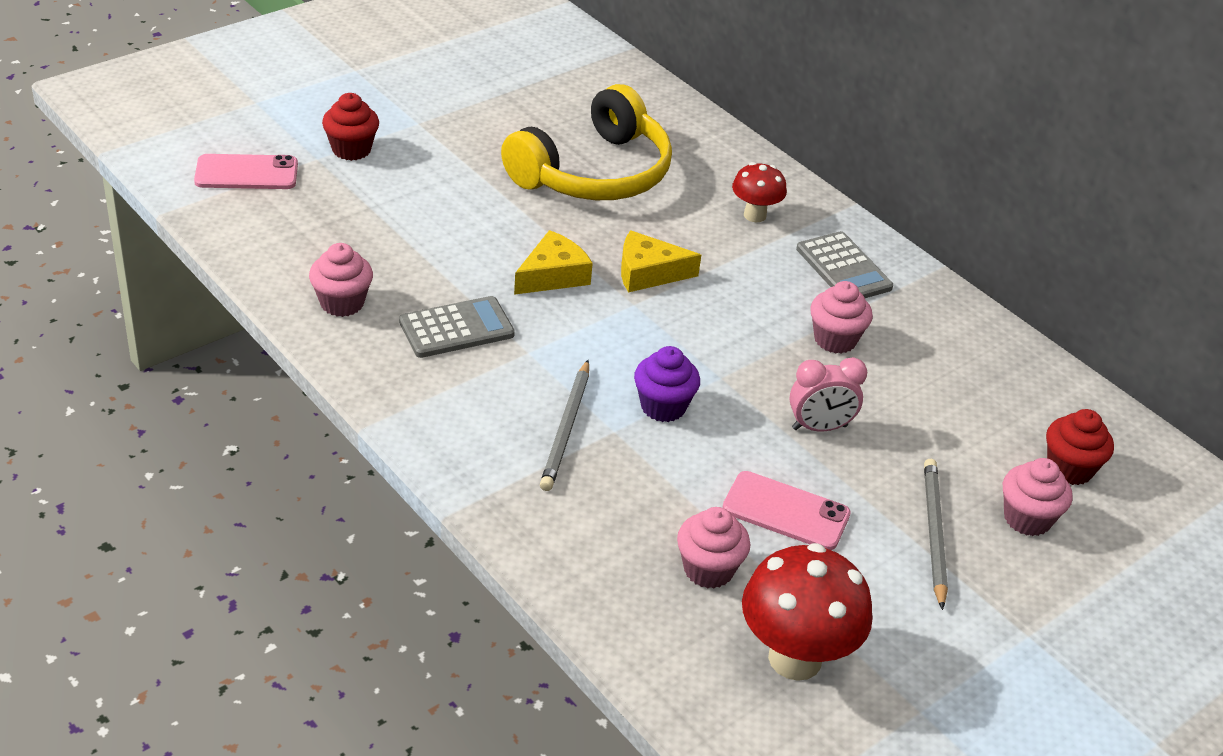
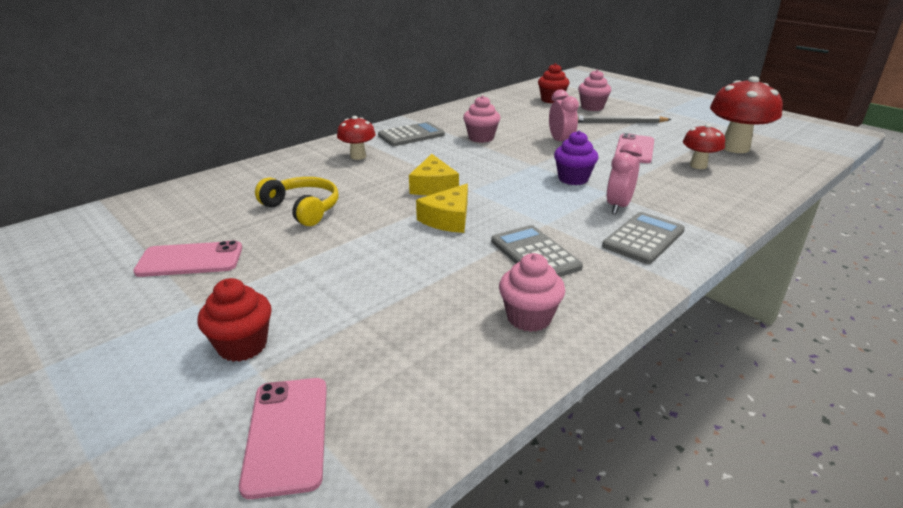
camera: 90 degrees left, 10 degrees down
(474, 426) = (643, 238): none -> grey calculator
(493, 113) = (190, 260): none -> pink phone
(553, 275) = (448, 219): yellow cheese -> yellow cheese turned 105 degrees counterclockwise
(566, 428) = (618, 206): grey pencil -> pink clock
(594, 173) = (303, 209): yellow headphones -> yellow headphones, size x0.58
(708, 569) = (698, 166): pink cupcake -> red mushroom

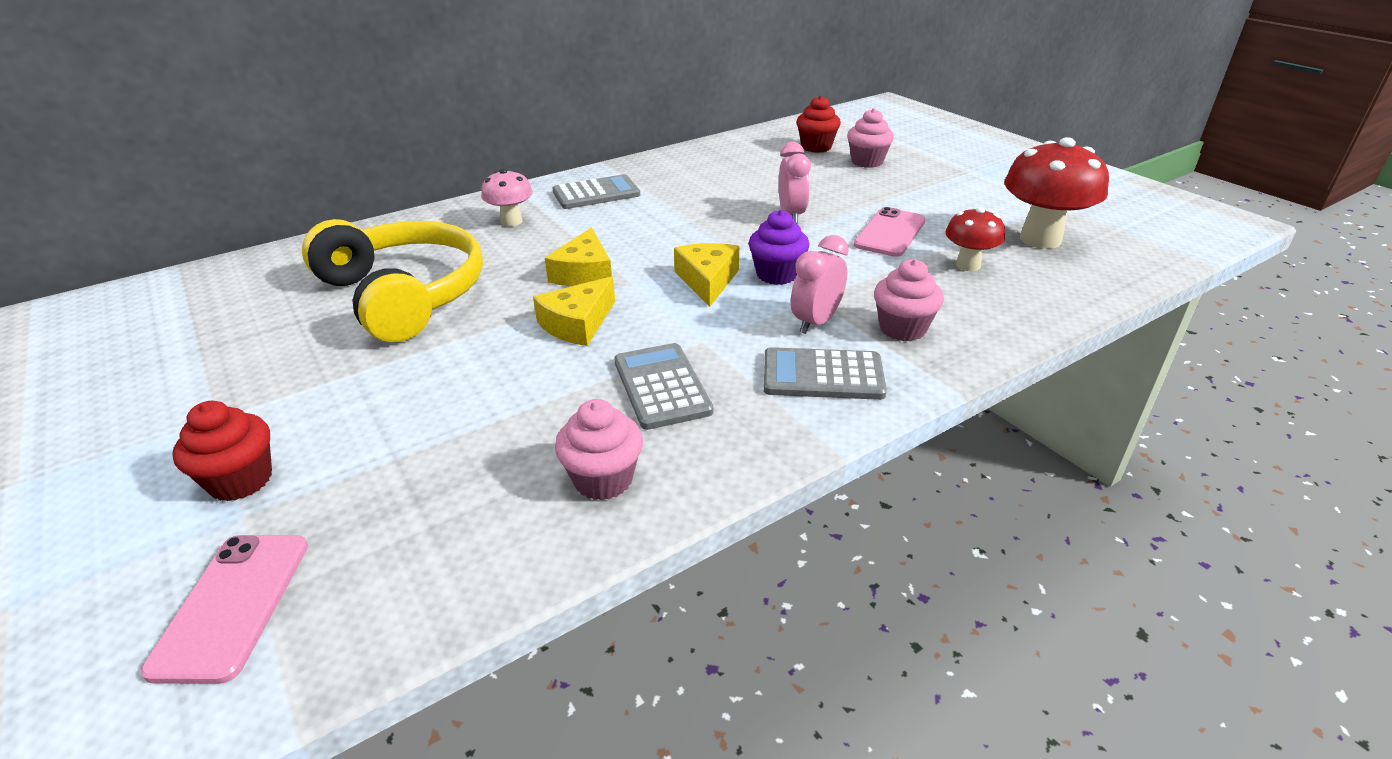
camera: 10 degrees right, 5 degrees up
(190, 260) = (239, 357): pink phone -> none
(303, 209) = (405, 295): yellow headphones -> yellow headphones, size x1.74
(358, 156) = (511, 222): red mushroom -> pink mushroom
(481, 138) = (686, 202): pink cupcake -> pink cupcake (902, 329)
(526, 185) = (707, 281): none -> yellow cheese
(619, 122) = (892, 188): grey pencil -> none
(643, 238) = (823, 375): grey calculator -> grey calculator turned 135 degrees counterclockwise

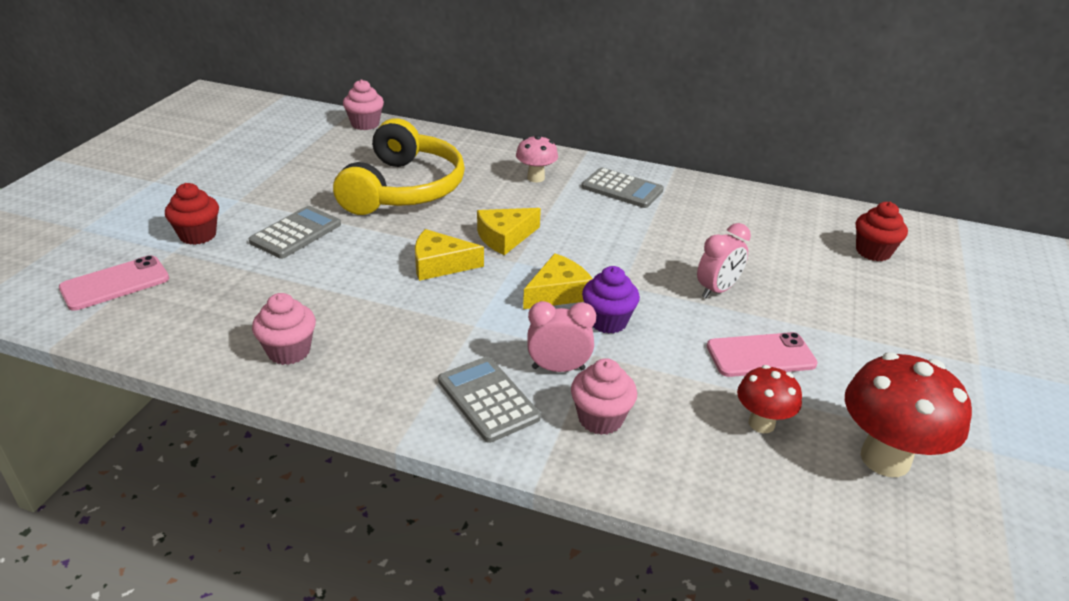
camera: 50 degrees right, 0 degrees up
(661, 386) = (403, 331): grey calculator -> grey calculator (296, 233)
(867, 162) = (889, 291): pink cupcake -> pink cupcake (365, 124)

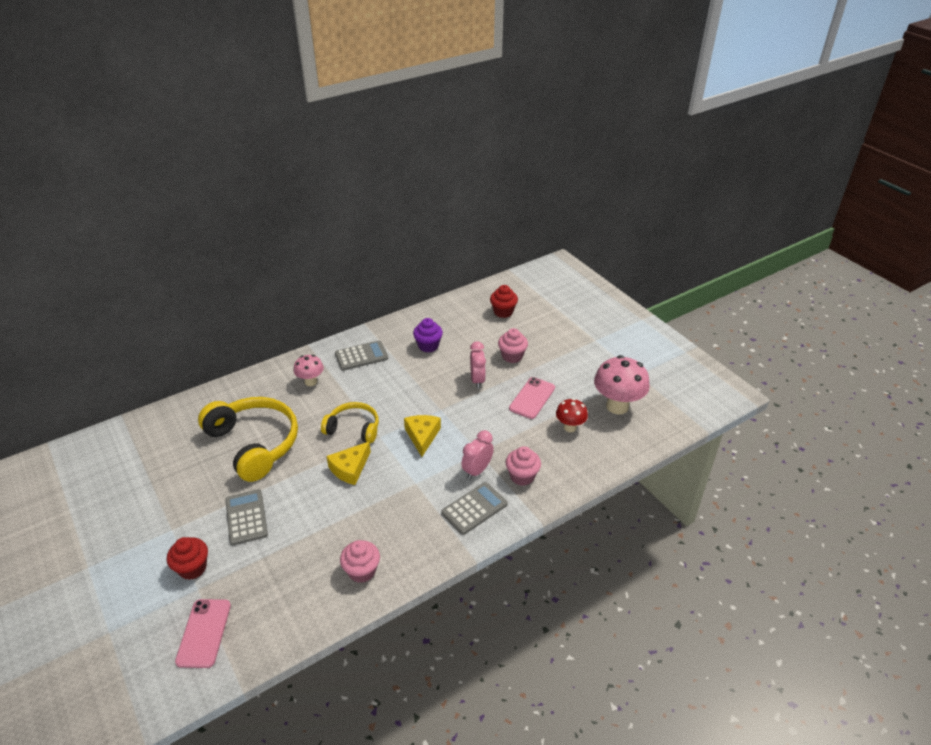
camera: 50 degrees left, 5 degrees up
(365, 124) = (150, 421): pink cupcake -> pink cupcake (512, 356)
(488, 399) = (474, 508): grey calculator -> grey calculator turned 135 degrees clockwise
(505, 237) = (353, 428): yellow cheese -> yellow headphones
(607, 321) = (461, 432): purple cupcake -> purple cupcake (428, 346)
(885, 459) = (617, 406): red mushroom -> pink mushroom

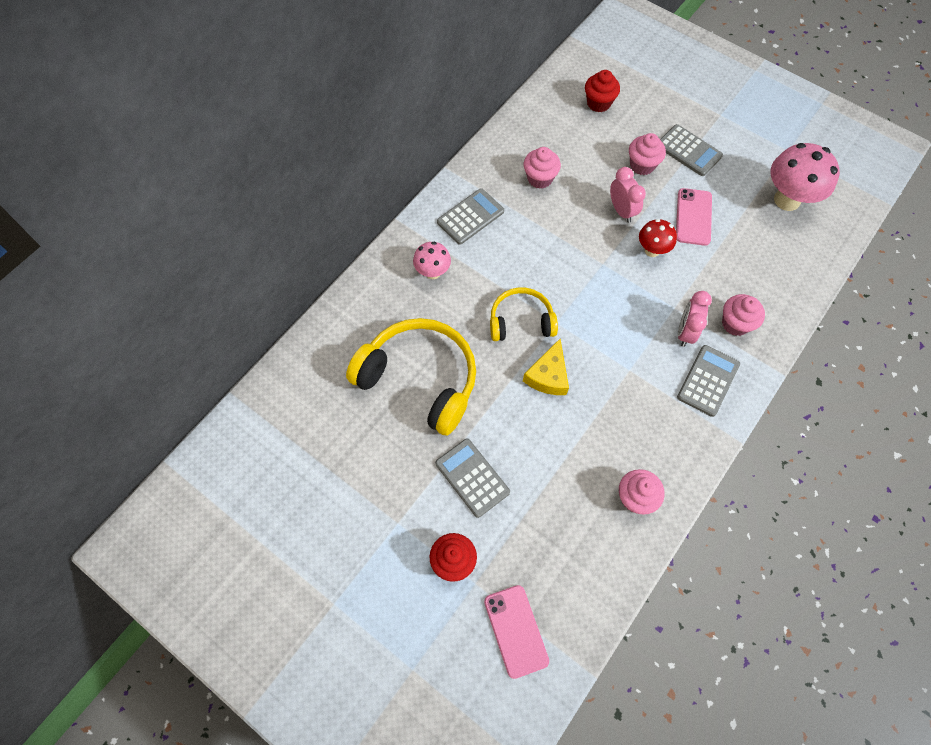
camera: 20 degrees left, 25 degrees up
(422, 436) = (603, 307): yellow cheese -> none
(428, 346) = (540, 178): purple cupcake -> pink cupcake
(555, 356) = (688, 151): none -> grey calculator
(570, 427) = (752, 244): red mushroom -> red mushroom (652, 250)

